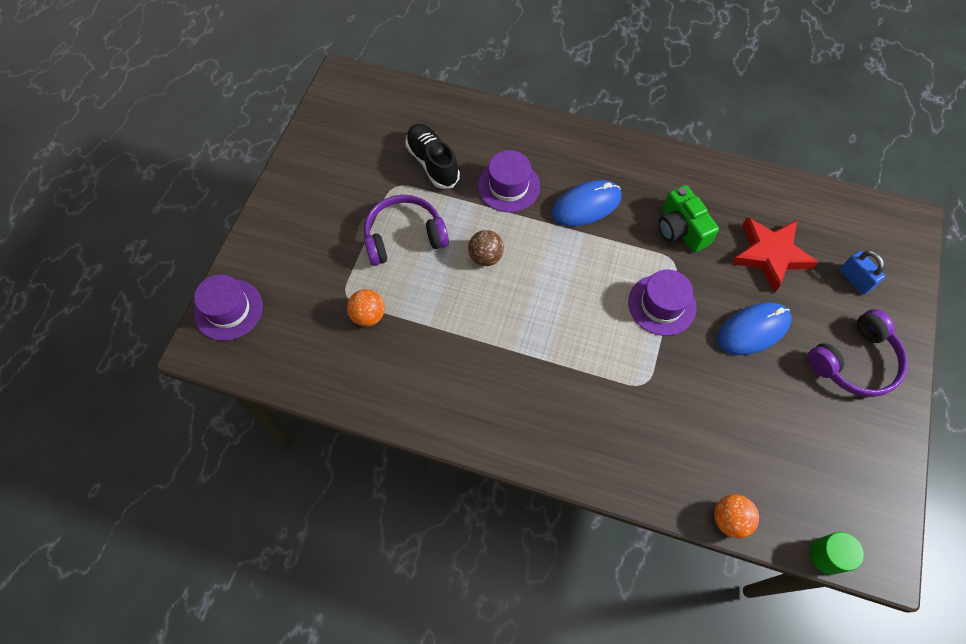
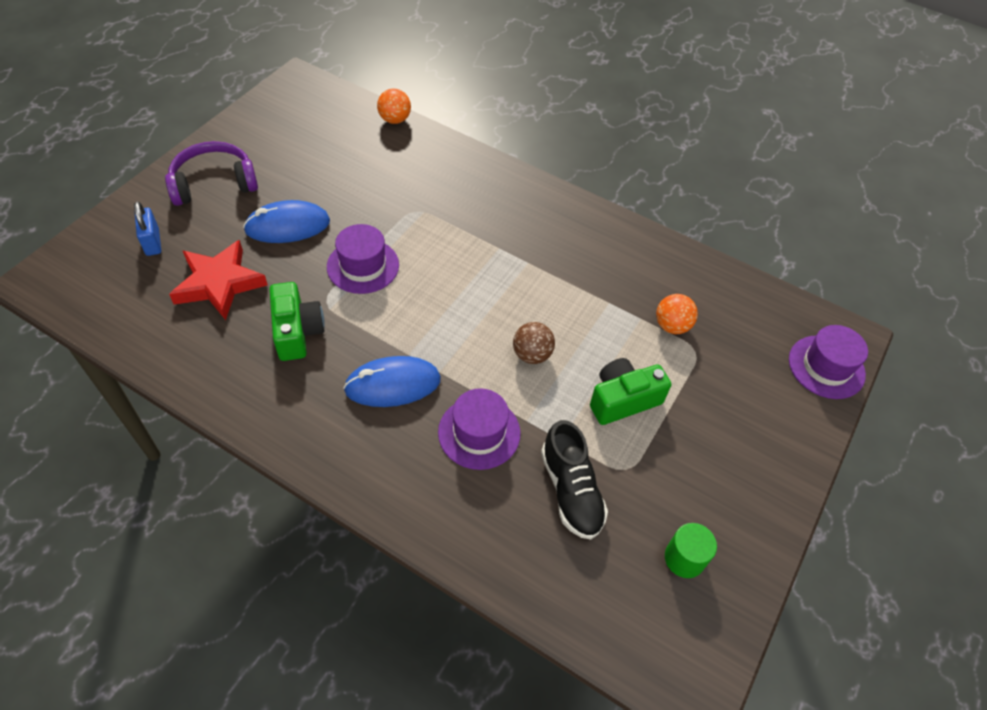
camera: 170 degrees left, 10 degrees down
(404, 237) = (623, 400): purple headphones -> green camera
(827, 555) = (336, 89): green cylinder -> green cylinder (684, 558)

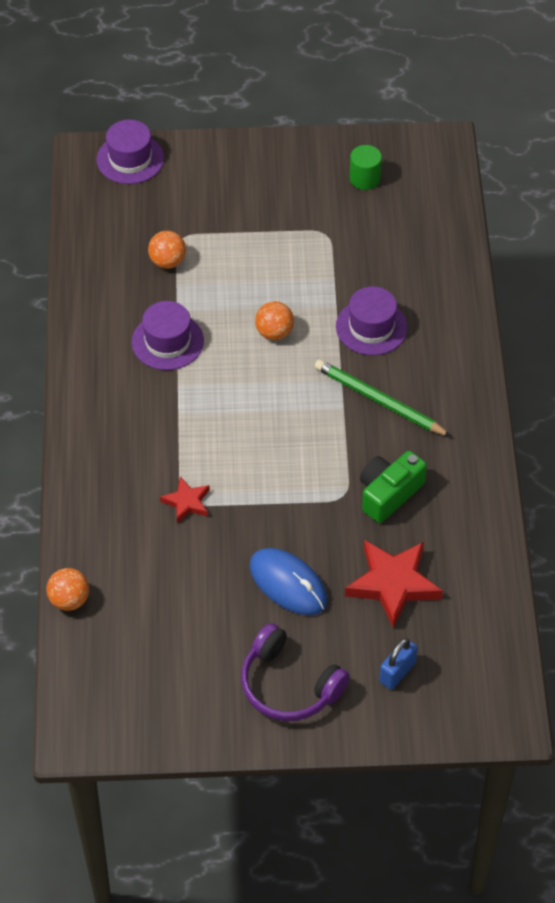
camera: 120 degrees left, 0 degrees up
(363, 266) = (283, 496): purple hat -> purple hat (167, 341)
(392, 384) = (379, 401): blue mouse -> green pencil
(413, 210) = (187, 502): none -> red star
(532, 355) = (274, 332): brown ball -> orange ball
(571, 491) = (369, 255): black shoe -> none
(623, 400) = (267, 260): green camera -> none

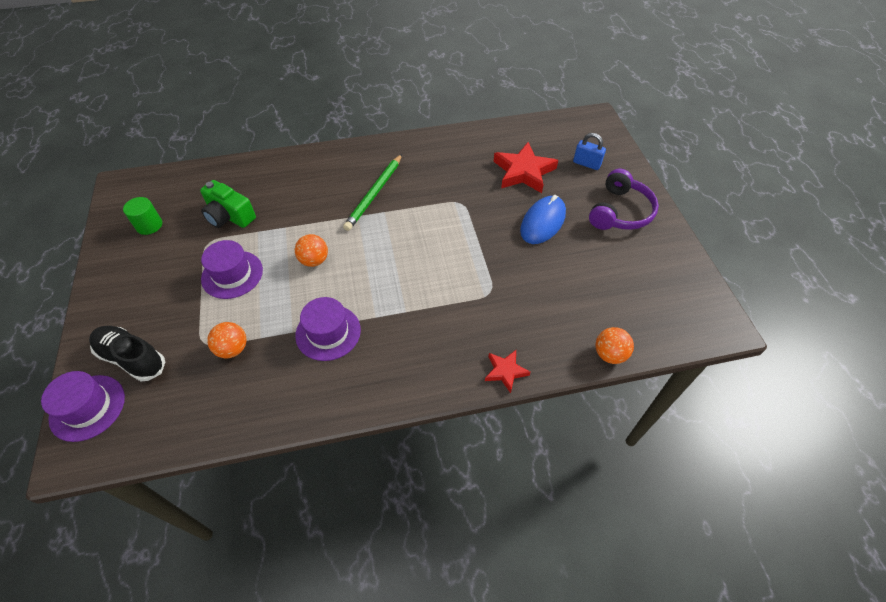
camera: 100 degrees left, 0 degrees up
(177, 184) = (132, 358): none -> black shoe
(187, 502) = (491, 291): red star -> red star (505, 371)
(371, 327) = (306, 205): purple hat -> purple hat (232, 274)
(388, 494) = (453, 181): green camera -> green camera (229, 216)

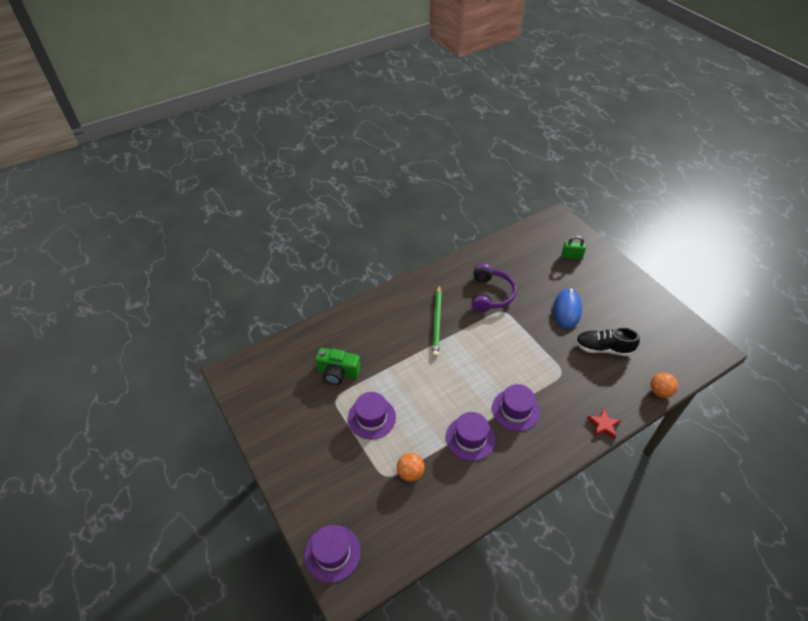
camera: 20 degrees left, 5 degrees down
(132, 358) = (340, 505): black shoe -> black shoe (603, 348)
(149, 225) = (278, 399): green cylinder -> none
(314, 260) = (426, 388): orange ball -> none
(404, 317) = (515, 410): none -> purple hat
(523, 172) = (532, 274): red star -> none
(586, 164) = (571, 256): blue padlock -> green padlock
(620, 211) = (613, 287): purple headphones -> purple headphones (490, 294)

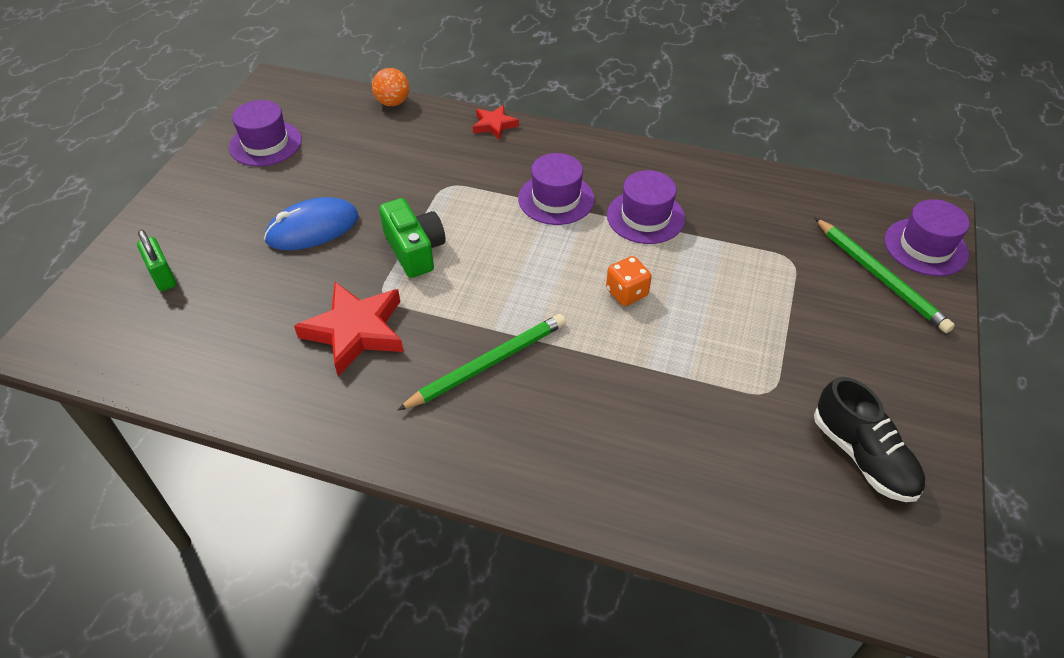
camera: 130 degrees left, 0 degrees up
(338, 372) = (728, 425): green camera -> green camera (414, 250)
(339, 506) = (880, 277): none -> green pencil
(371, 417) = (742, 327): purple hat -> purple hat (265, 143)
(410, 473) = (758, 241): orange ball -> none
(429, 391) = (626, 293): none -> orange dice
(490, 294) = (355, 331): purple headphones -> red star
(603, 348) = (362, 167): black shoe -> black shoe (862, 456)

